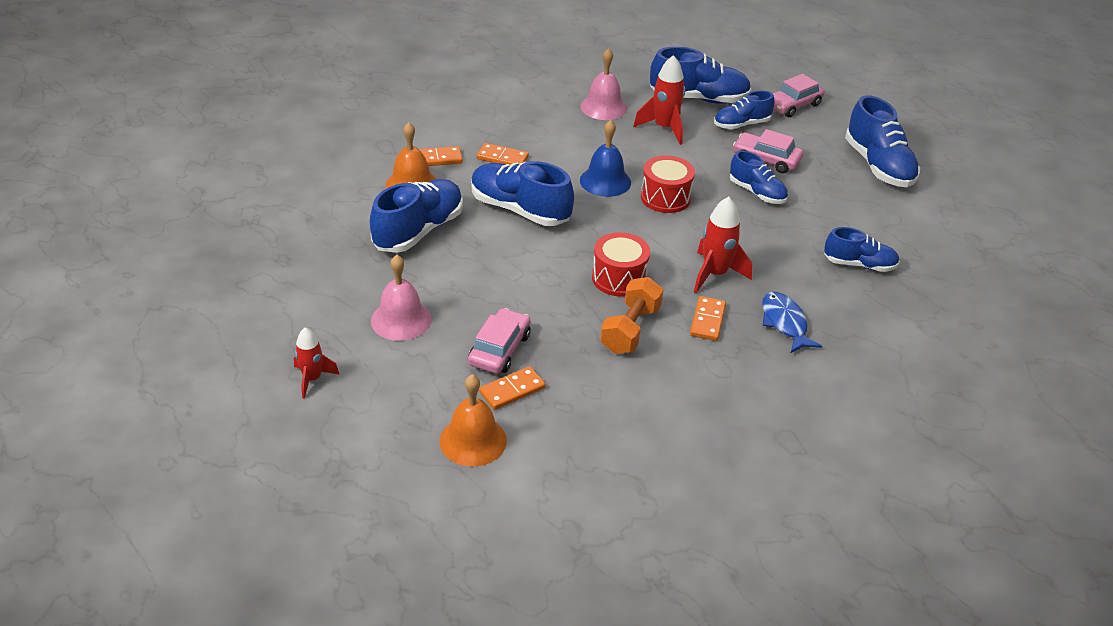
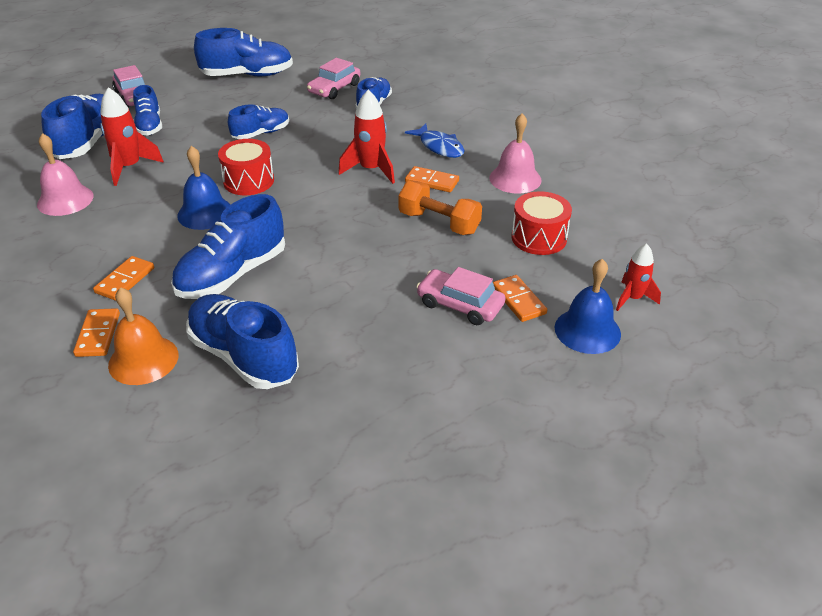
camera: 80 degrees left, 0 degrees up
(312, 379) = (501, 456): red rocket -> red rocket (632, 298)
(401, 320) = (405, 377): pink bell -> pink bell (515, 179)
(473, 440) = (587, 330): orange bell -> blue bell
(619, 278) = (365, 221): red drum -> red drum (539, 238)
(766, 160) = (213, 122): pink car -> pink car (334, 88)
(784, 323) = (439, 147): blue fish -> blue fish turned 120 degrees counterclockwise

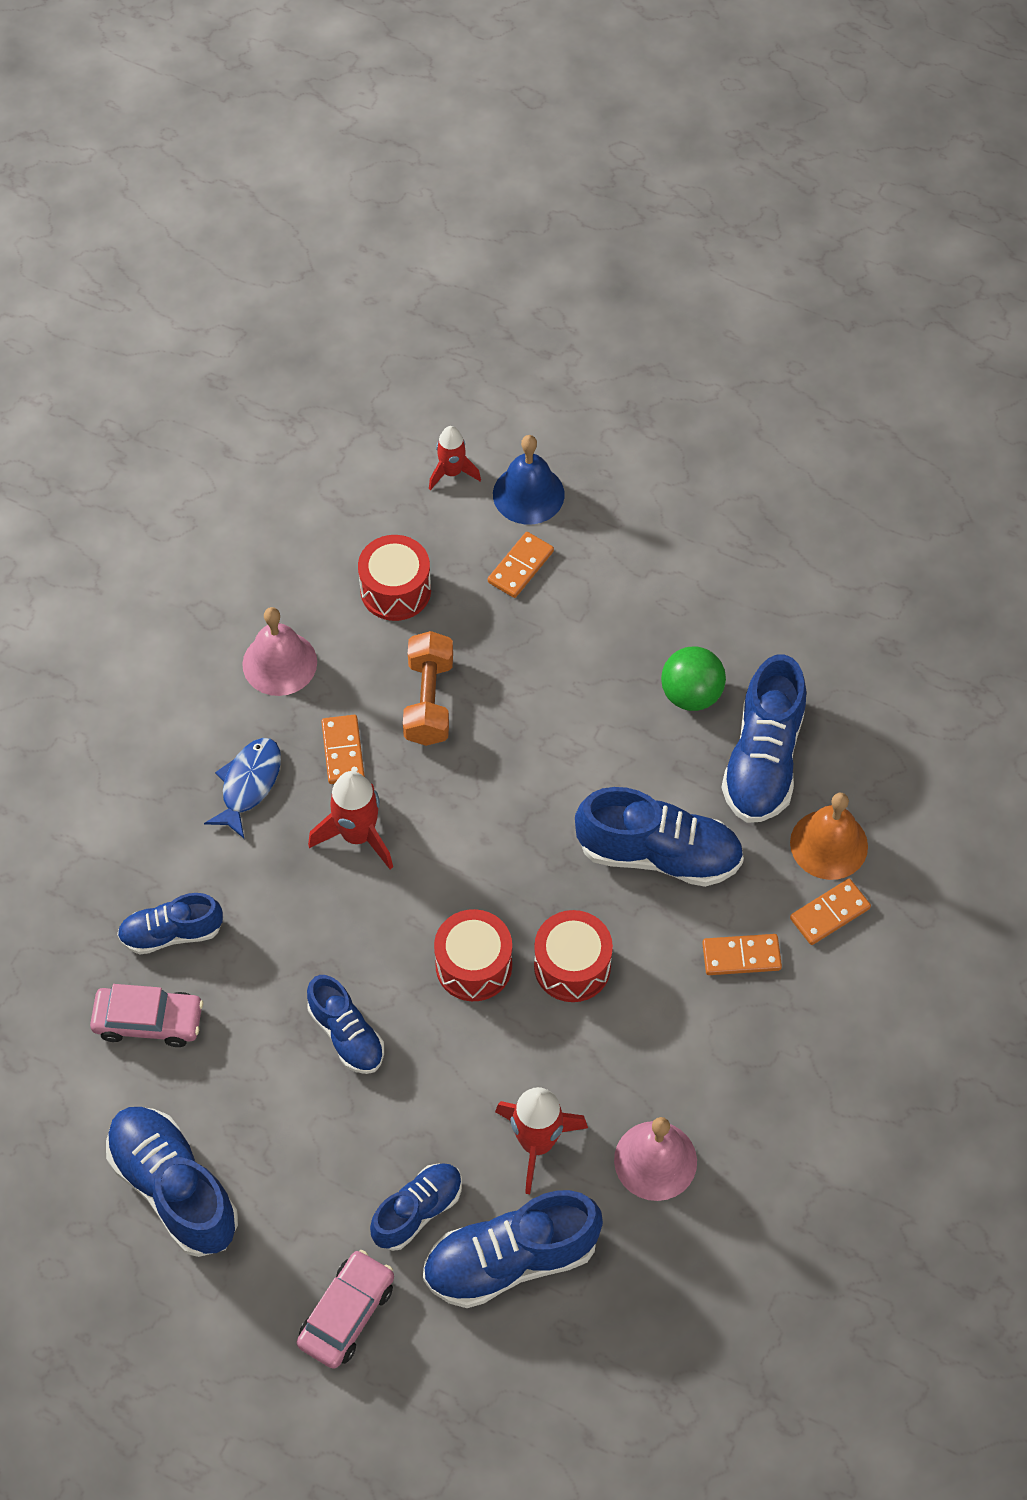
camera: 120 degrees left, 20 degrees up
(205, 213) = (572, 966): blue bell -> red drum
(261, 133) = (346, 1034): blue shoe -> blue shoe turned 150 degrees counterclockwise
(334, 342) = (691, 694): none -> green ball
(460, 305) = (562, 614): pink car -> none

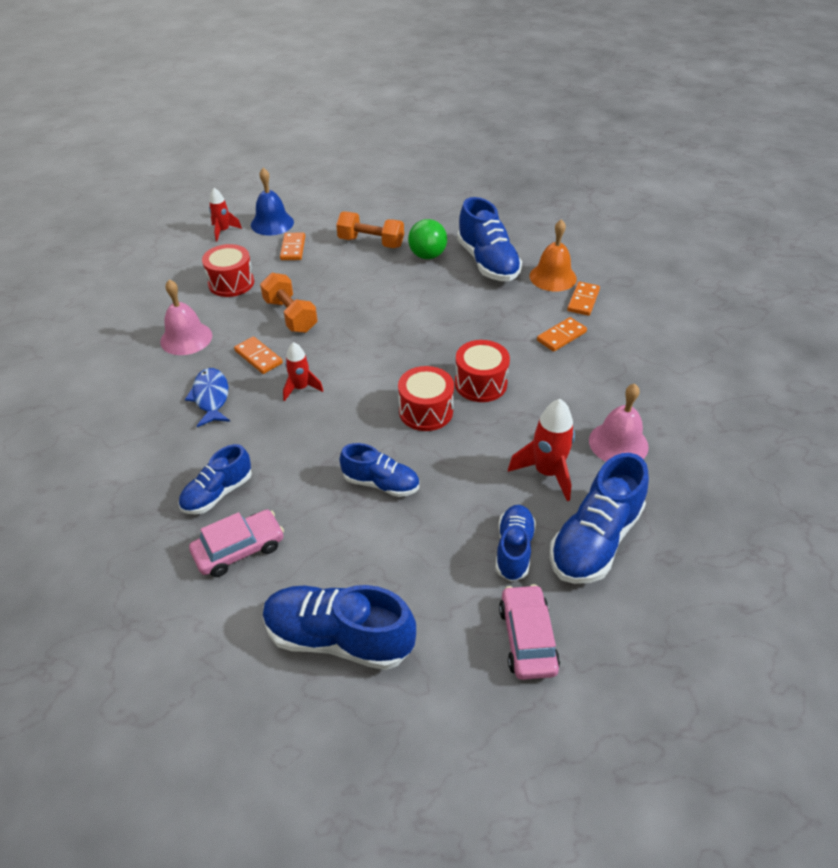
camera: 35 degrees left, 15 degrees down
(357, 835) = (301, 388): red rocket -> red rocket, size x0.65
(634, 619) = (371, 242): none -> orange dumbbell
(659, 854) = (476, 318): blue shoe -> none

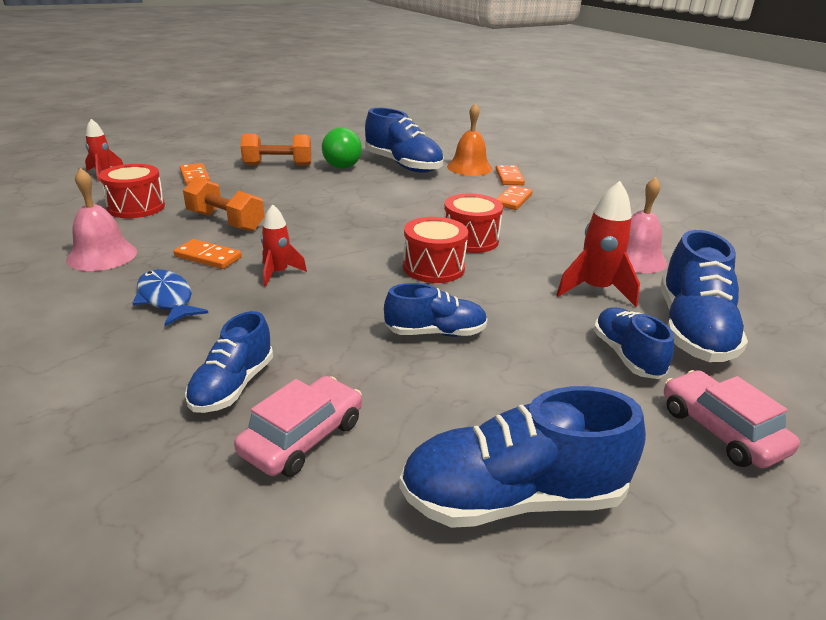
camera: 25 degrees left, 15 degrees down
(272, 223) = (159, 163): blue bell -> none

